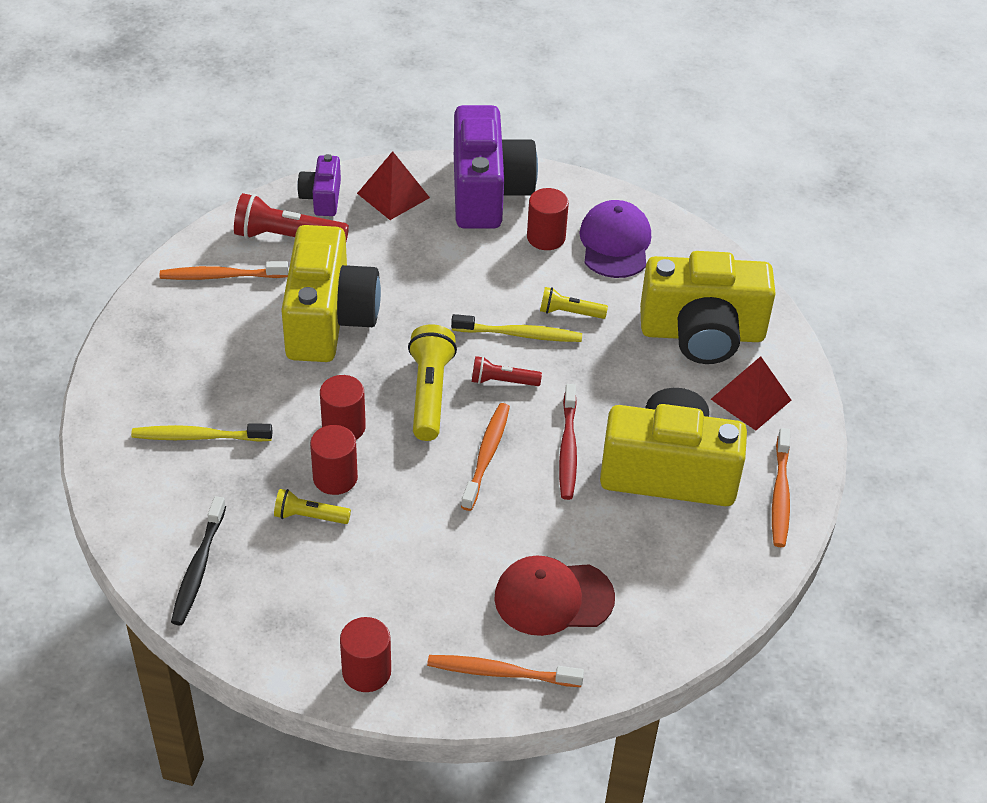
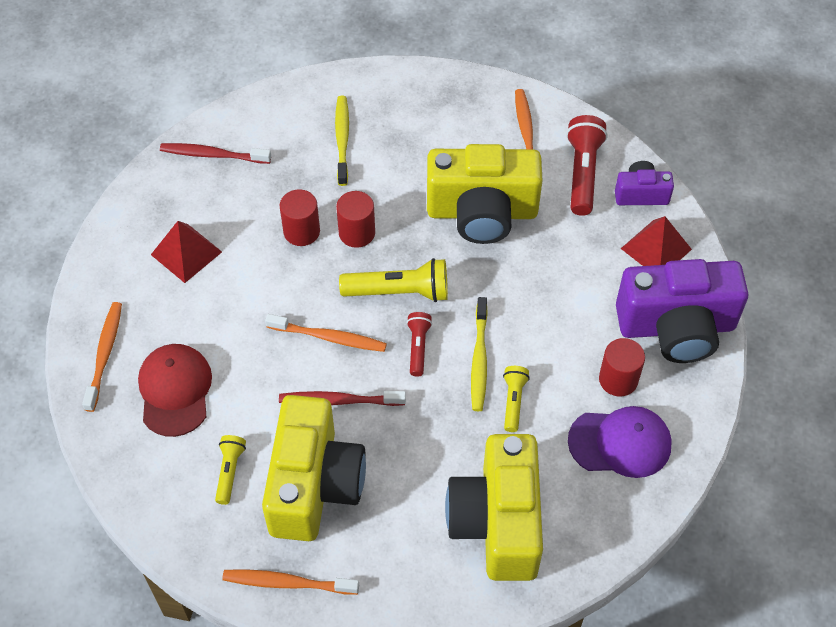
camera: 90 degrees right, 10 degrees up
(198, 568) = (213, 155): black toothbrush -> red toothbrush
(309, 516) = (262, 218): yellow flashlight -> yellow flashlight (230, 471)
(366, 672) = (112, 266): red cylinder -> none
(751, 399) = (410, 564): red pyramid -> red pyramid (186, 253)

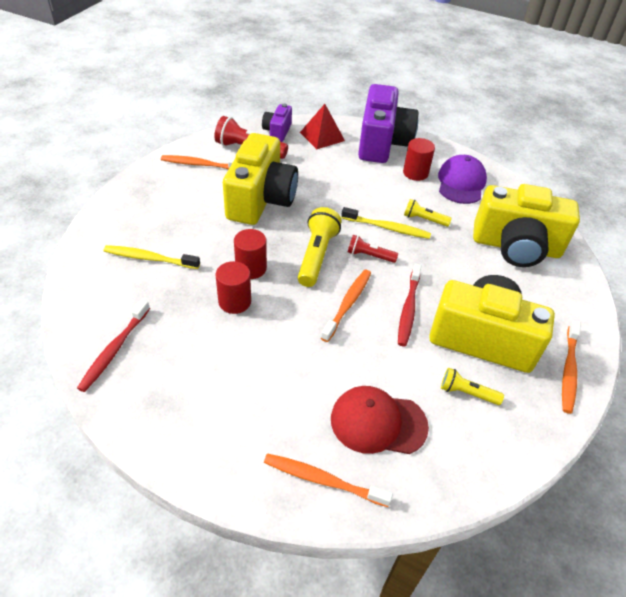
camera: 80 degrees left, 10 degrees down
(186, 253) = (223, 390): red pyramid -> none

